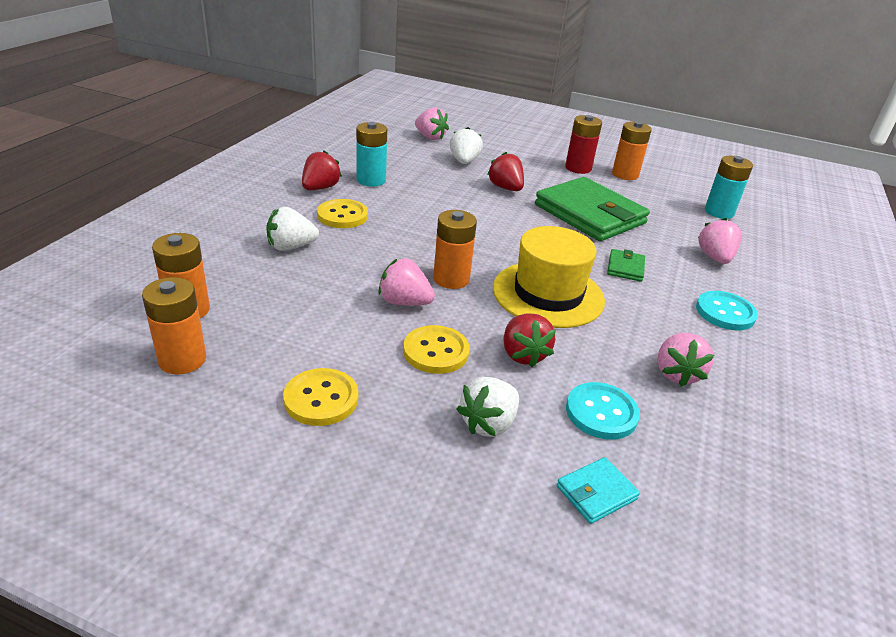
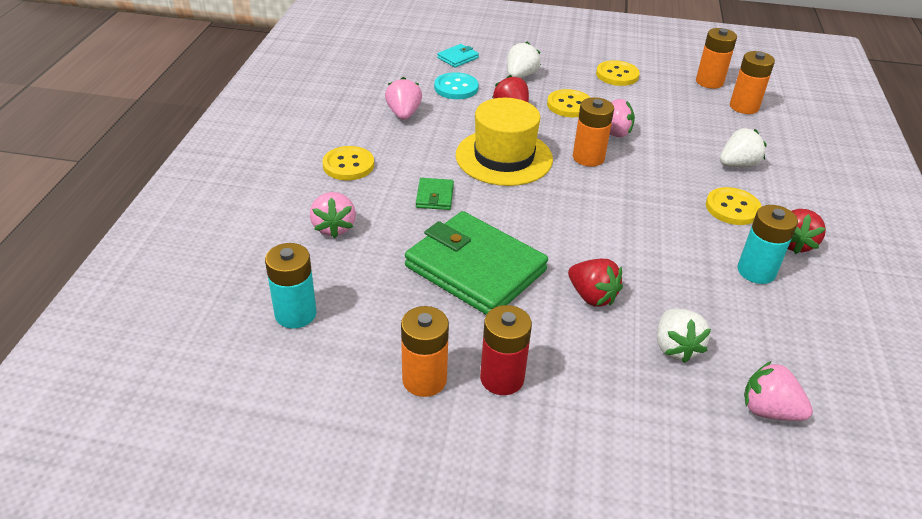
camera: 170 degrees right, 5 degrees up
(725, 312) = (348, 165): turquoise button -> yellow button

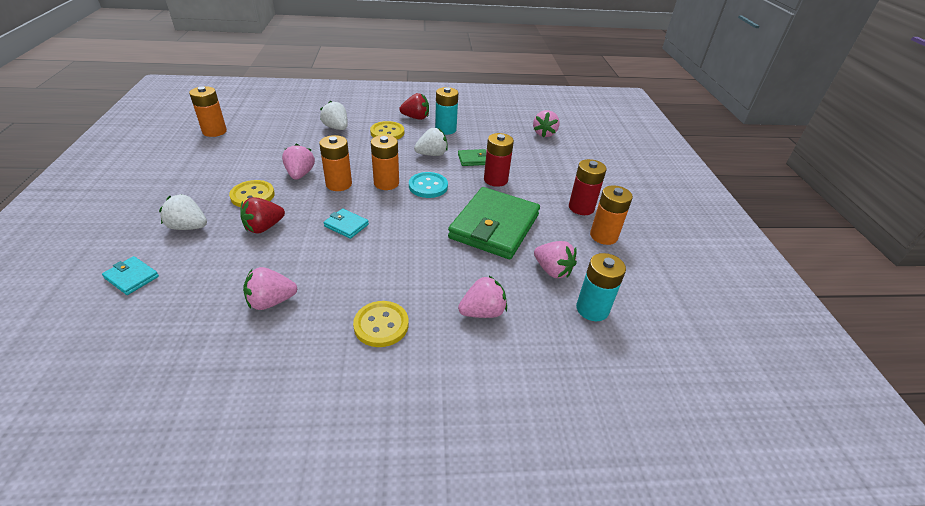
camera: 105 degrees left, 0 degrees up
(373, 299) = (552, 270): none -> pink strawberry
(435, 196) = (416, 257): green wallet -> green wallet (473, 159)
(456, 88) = (211, 269): turquoise button -> turquoise button (428, 186)
(504, 157) = (346, 225): yellow hat -> turquoise wallet
(592, 296) = (495, 180): red strawberry -> red battery
(617, 75) = (195, 172): yellow button -> none
(675, 347) = (520, 154): white strawberry -> white strawberry (432, 154)
(744, 107) = (256, 121): orange battery -> orange battery (386, 183)

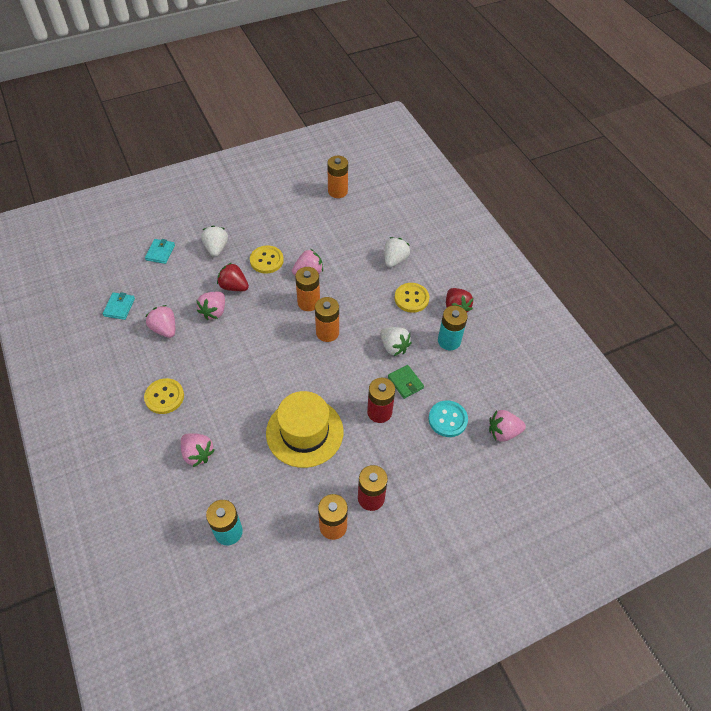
camera: 70 degrees right, 15 degrees up
(346, 225) = (258, 331): turquoise wallet -> turquoise wallet (119, 307)
(428, 186) = (339, 363): turquoise button -> turquoise button (447, 419)
(494, 226) = (304, 432): green wallet -> yellow hat
(552, 270) = (264, 492): pink strawberry -> pink strawberry (214, 312)

